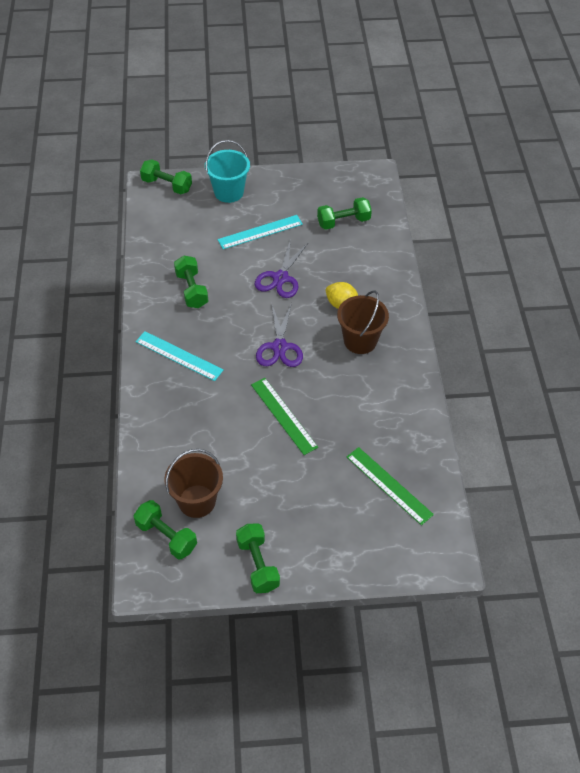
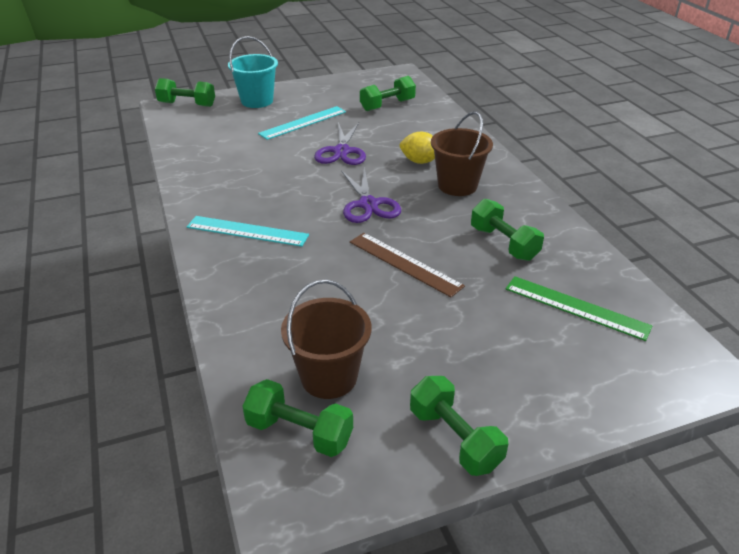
camera: 15 degrees left, 15 degrees down
(191, 290) = (243, 174): green dumbbell -> green dumbbell (503, 243)
(283, 415) = (404, 263): green ruler -> brown ruler

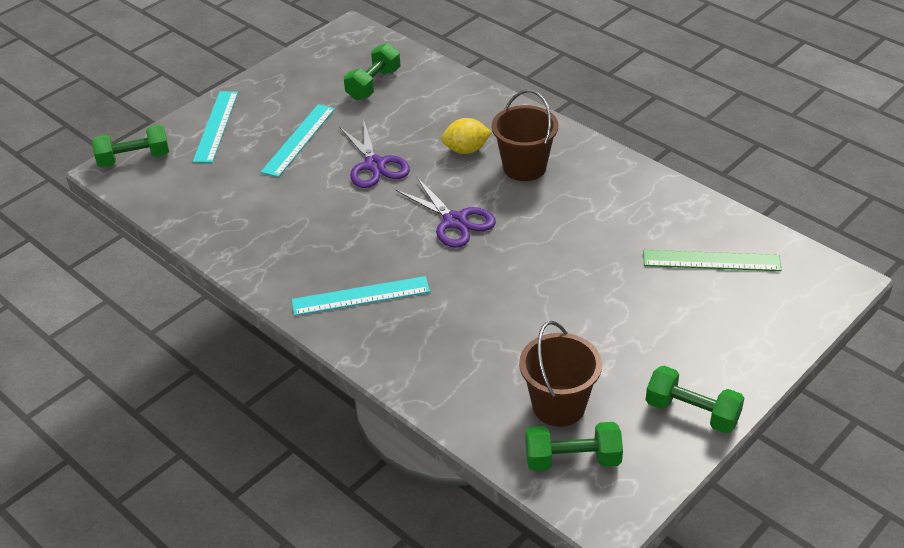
camera: 25 degrees left, 5 degrees up
(257, 101) = (216, 126): turquoise bucket -> turquoise ruler
(404, 263) = (539, 273): brown ruler -> none
(503, 243) = (611, 218): green dumbbell -> none

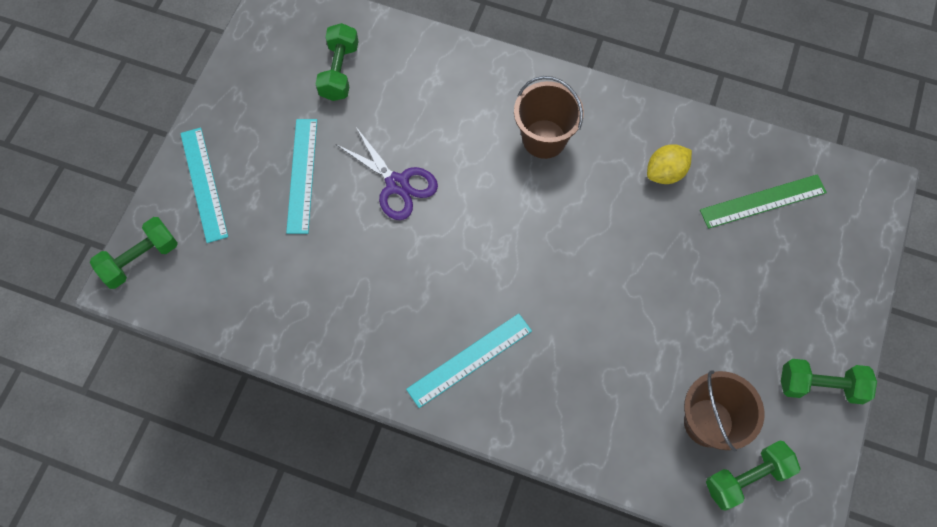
camera: 25 degrees left, 25 degrees up
(455, 221) = (511, 232): purple scissors -> none
(466, 150) = (477, 134): yellow lemon -> yellow lemon (665, 172)

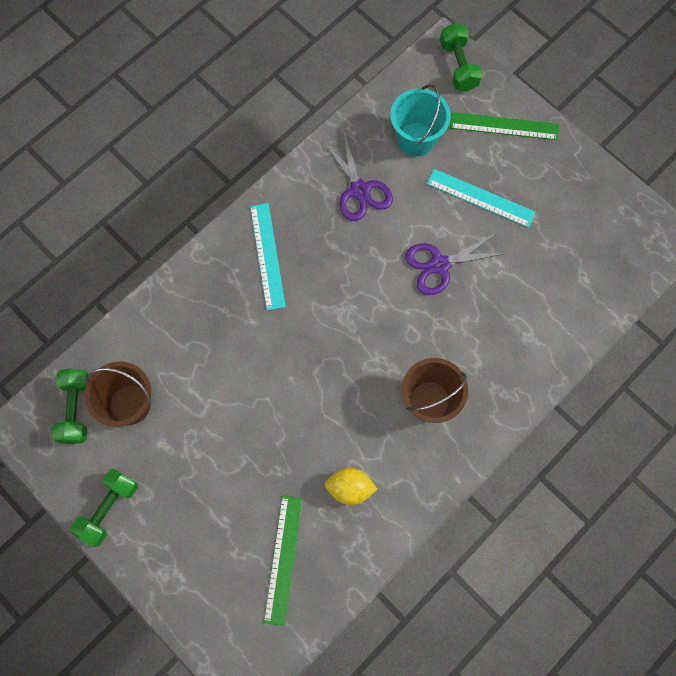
camera: 115 degrees right, 5 degrees up
(204, 184) = (504, 126): turquoise ruler -> green ruler
(256, 265) = (416, 139): none -> turquoise bucket
(339, 71) = (569, 262): green dumbbell -> none
(345, 298) = (359, 190): none -> purple scissors
(665, 172) = (350, 488): yellow lemon -> yellow lemon turned 75 degrees counterclockwise

